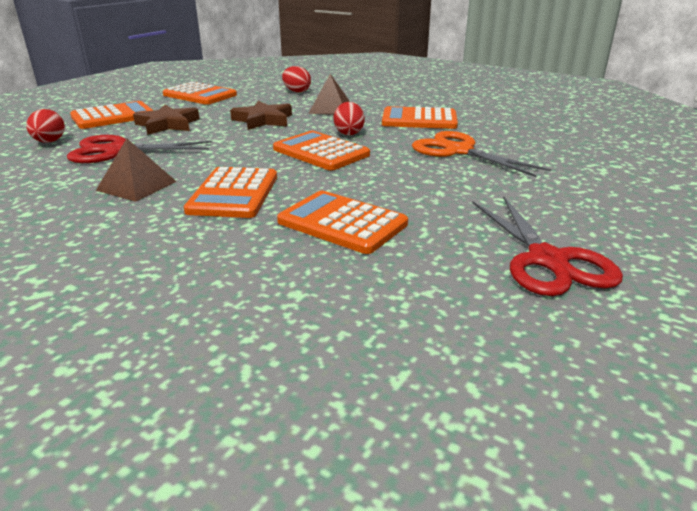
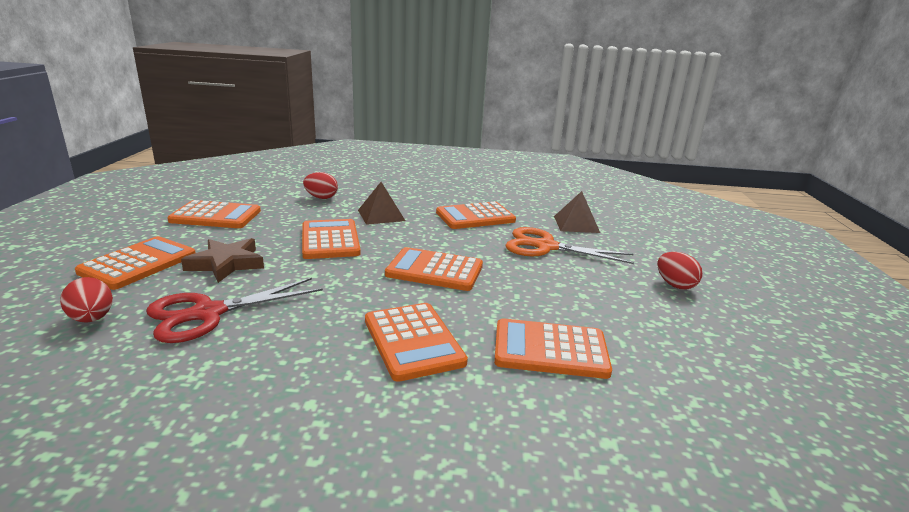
camera: 30 degrees left, 5 degrees down
(136, 186) = (294, 358): brown pyramid -> brown pyramid (576, 224)
(263, 120) = (330, 240): brown star -> orange calculator
(348, 133) = (433, 242): red egg -> red egg (675, 285)
(547, 260) = (728, 344): red scissors -> none

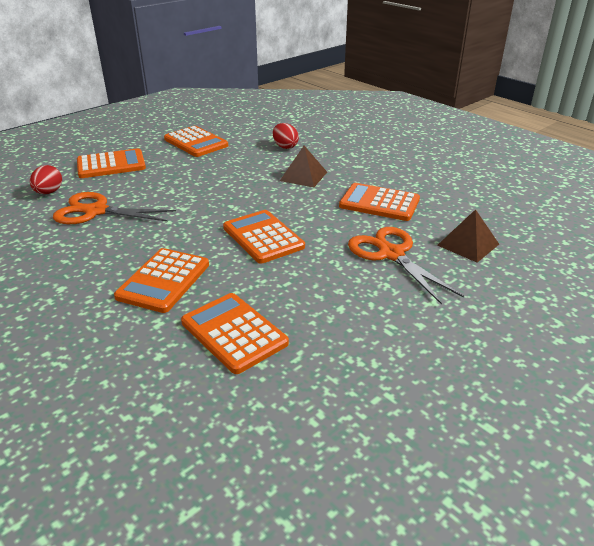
camera: 45 degrees right, 10 degrees up
(207, 313) = (96, 211): red scissors -> orange scissors
(226, 264) = (151, 181): brown star -> none
(330, 240) = (234, 185): orange calculator -> none
(675, 285) = (449, 343): red egg -> none

